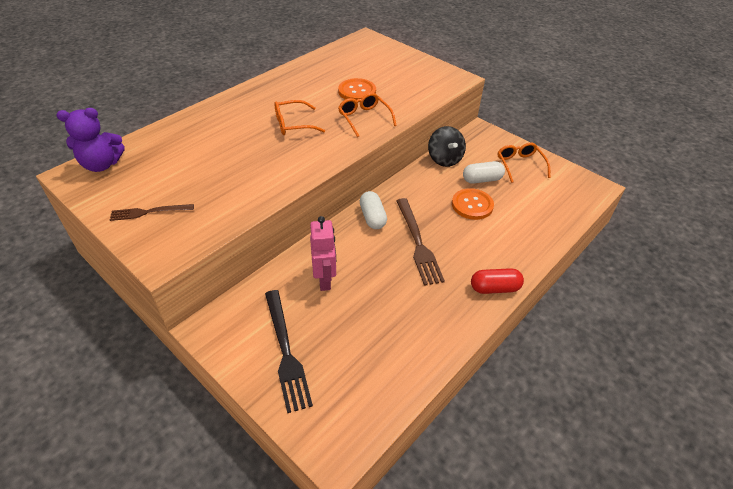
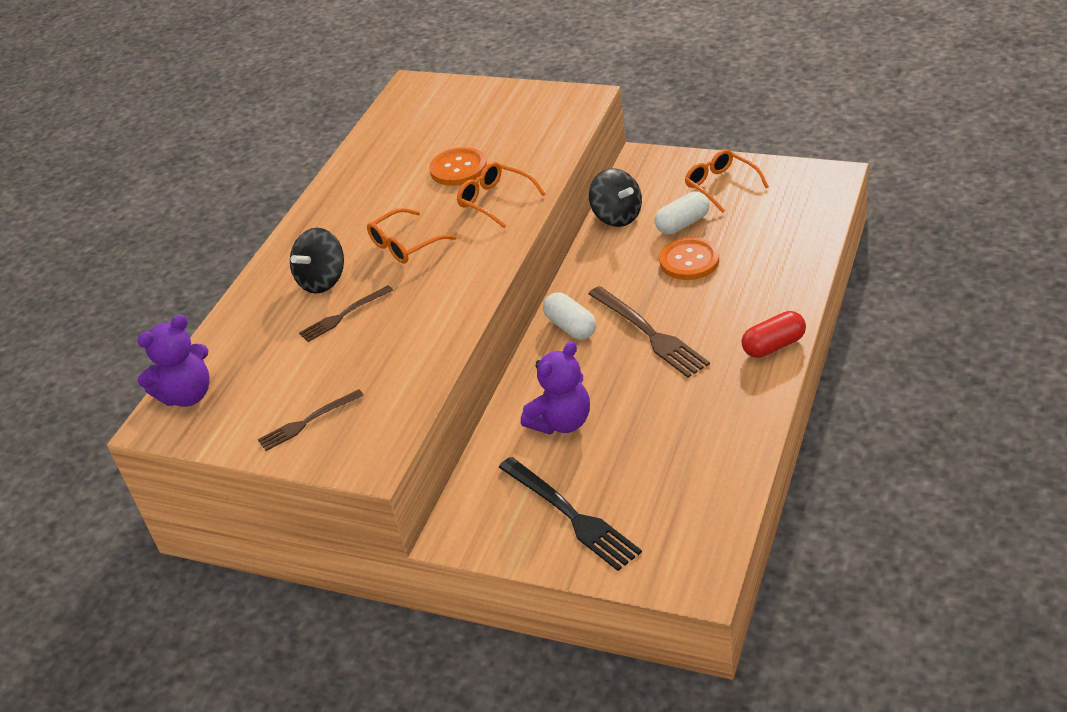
camera: 15 degrees left, 5 degrees down
(225, 152) = (343, 315): none -> brown fork
(231, 127) = (323, 280): none -> black spinning top
(325, 280) = (561, 422): pink robot -> purple teddy bear

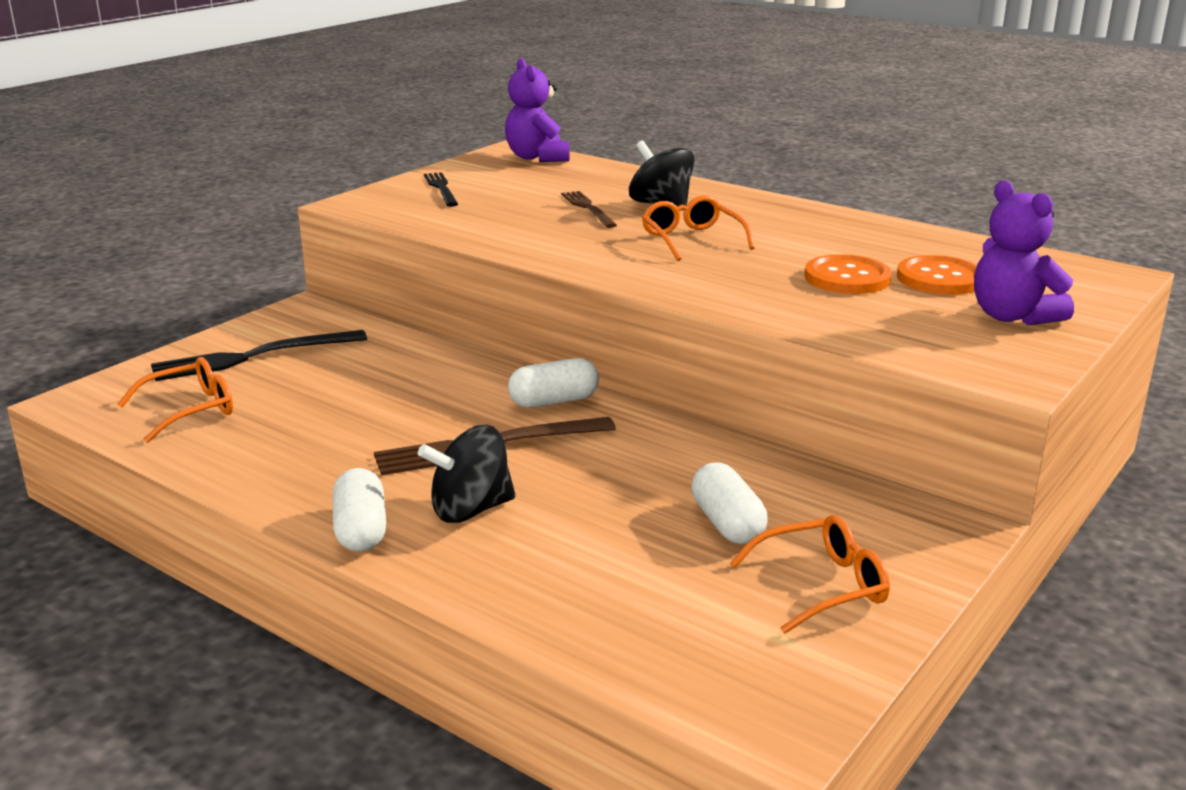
camera: 100 degrees right, 15 degrees down
(307, 421) = (441, 188): brown fork -> black fork
(495, 200) = (747, 288): orange glasses -> orange glasses (190, 410)
(561, 422) = (391, 372): purple teddy bear -> purple teddy bear (1012, 316)
(617, 216) = (787, 474): black spinning top -> black spinning top (470, 510)
(689, 261) = (623, 508): orange button -> orange button (940, 278)
(773, 346) = (361, 530): red capsule -> white capsule

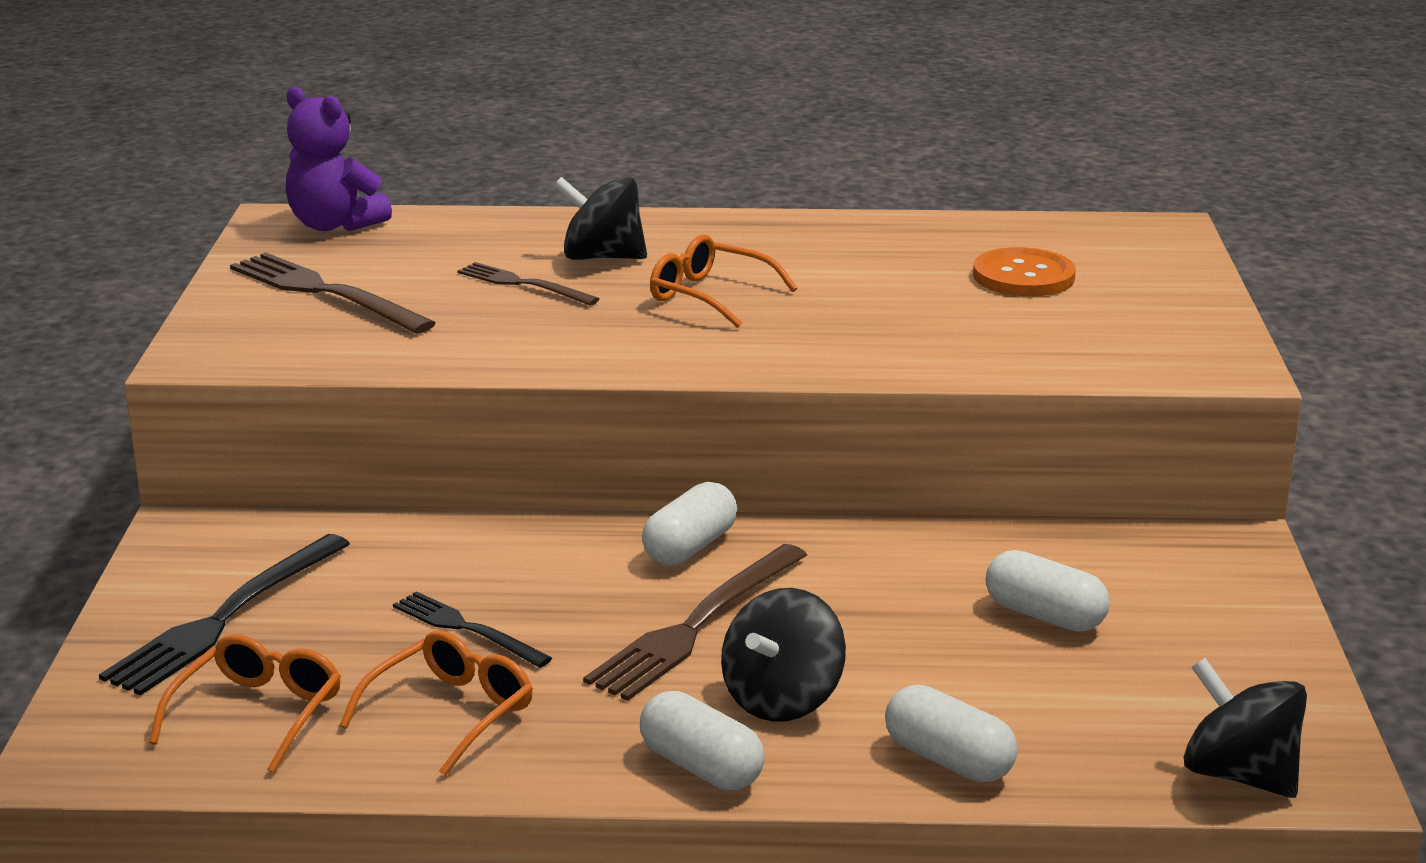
camera: 35 degrees left, 0 degrees up
(441, 188) = (284, 303): black fork -> black fork (467, 629)
(471, 188) = (325, 293): none -> brown fork
(516, 590) = (948, 760): none -> white capsule
(712, 692) = (1239, 775): none -> black spinning top
(822, 585) = (1200, 642): orange glasses -> orange glasses (451, 713)
(847, 278) = (938, 300): orange button -> none
(1012, 316) = (1143, 302): purple teddy bear -> none

